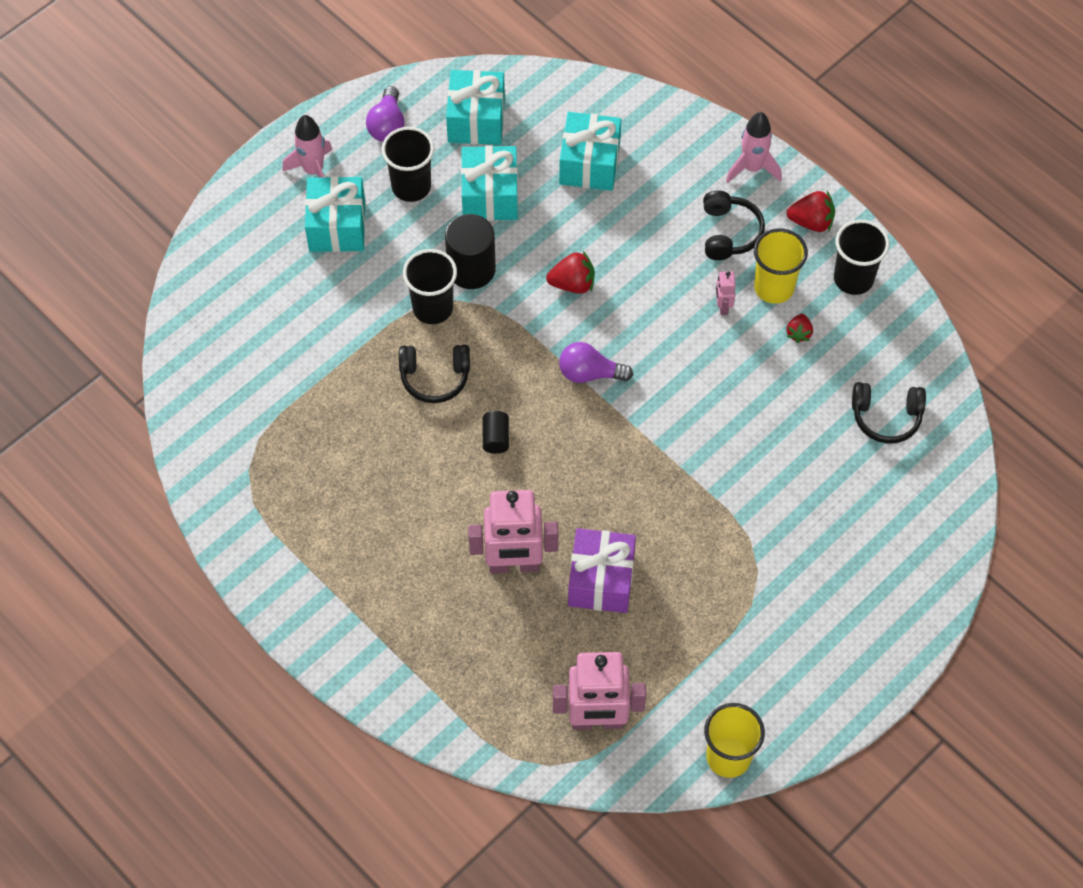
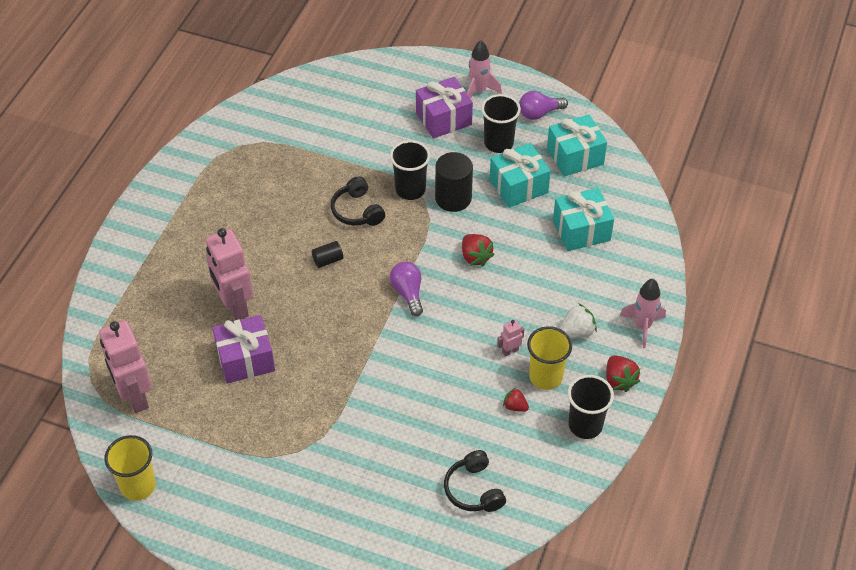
camera: 65 degrees right, 10 degrees down
(337, 226) = (443, 119): turquoise gift -> purple gift
(729, 232) = (576, 332): black headphones -> white strawberry
(798, 333) = (515, 406): red strawberry -> red strawberry turned 45 degrees clockwise

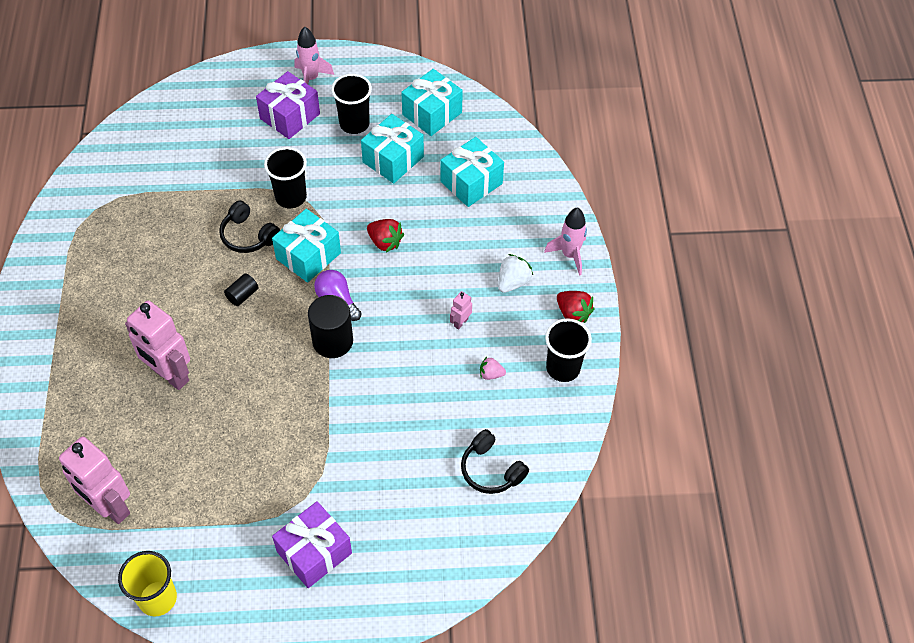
camera: 25 degrees left, 5 degrees up
(245, 359) = (207, 425): purple gift -> purple gift (314, 552)
(401, 246) = (308, 256): none -> turquoise gift
(453, 198) = (336, 192): black cylinder -> black cylinder (333, 341)
(515, 406) = (491, 374): red strawberry -> pink strawberry
(539, 113) = (379, 82): purple light bulb -> none
(545, 377) = (505, 335): yellow cup -> none

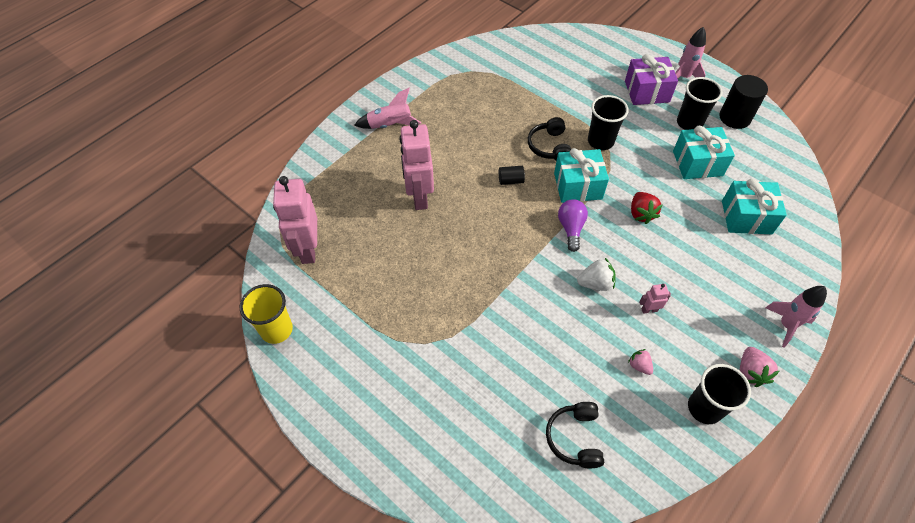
camera: 45 degrees right, 0 degrees up
(66, 326) = (390, 125): none -> pink rocket
(314, 552) = (395, 386): purple gift -> none
(333, 341) = (542, 253): black cylinder -> black cylinder (734, 118)
(432, 113) = (756, 151): turquoise gift -> none
(513, 282) = (718, 311): white strawberry -> white strawberry (595, 283)
(573, 314) = (750, 372): red strawberry -> pink strawberry

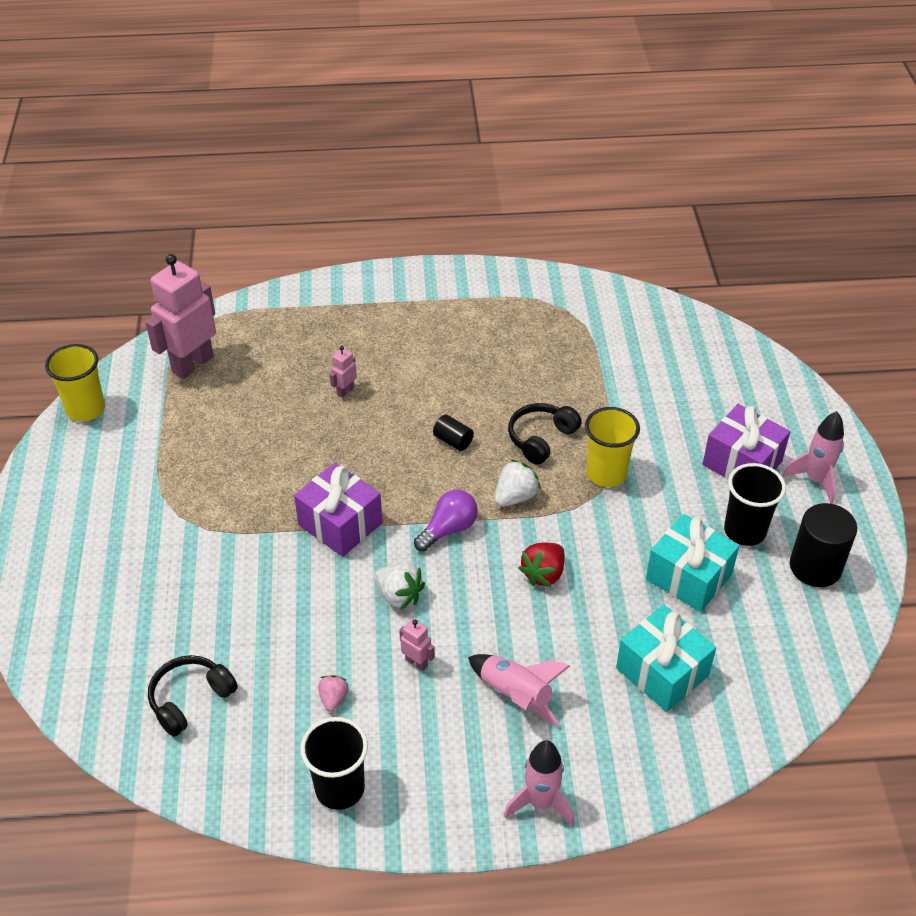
camera: 45 degrees right, 10 degrees down
(390, 125) = (408, 307): pink rocket -> pink rocket (515, 695)
(419, 197) = (345, 391): pink robot -> pink robot, size x0.43
(516, 271) = (340, 524): none -> purple gift
(578, 186) = (515, 497): turquoise gift -> white strawberry
(600, 141) = (606, 473): black cup -> yellow cup
(750, 372) = (433, 804): pink strawberry -> none

